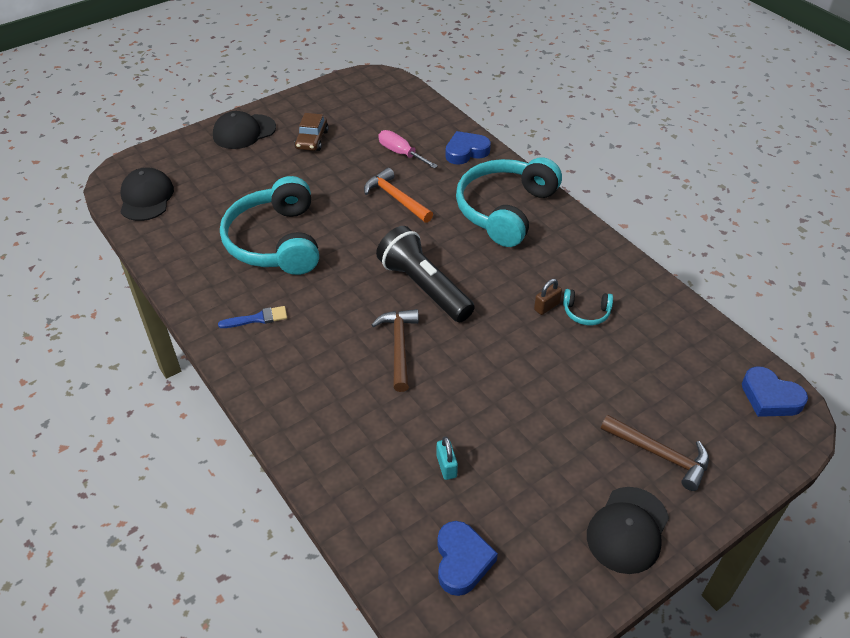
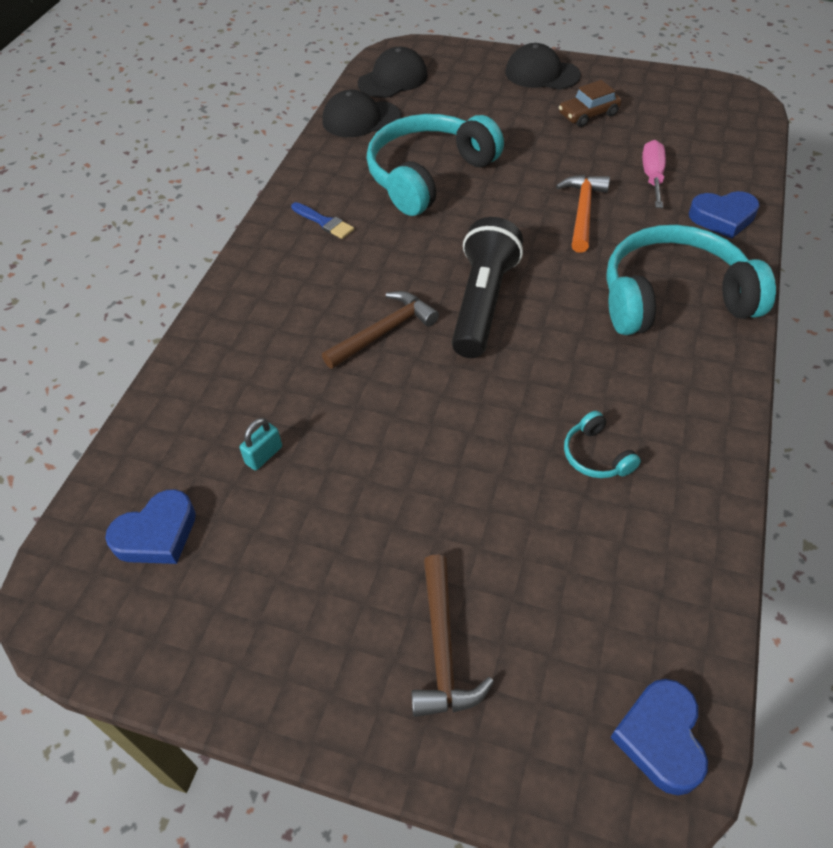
camera: 55 degrees right, 5 degrees up
(466, 151) = (723, 218): blue heart -> blue heart turned 150 degrees clockwise
(546, 306) = (565, 415): brown padlock -> none
(628, 530) = (303, 670): black cap -> black cap (361, 119)

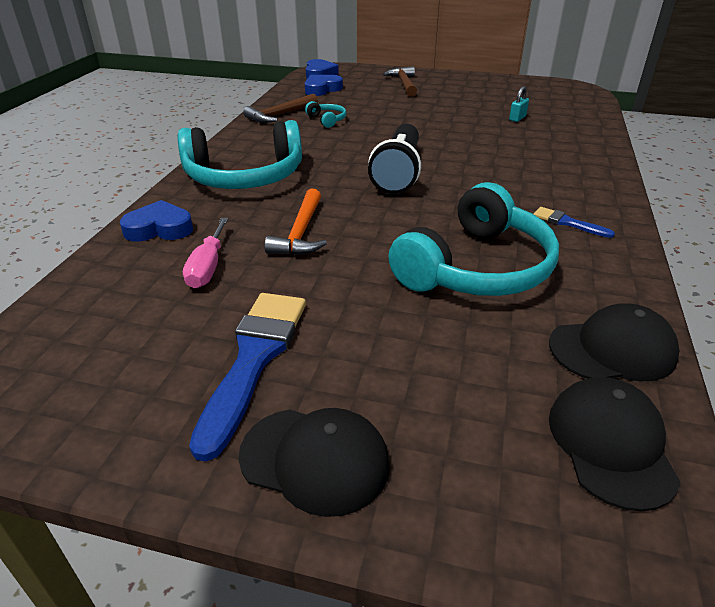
camera: 175 degrees right, 15 degrees down
(157, 534) = (552, 100): blue heart -> blue heart (322, 89)
(384, 332) = (470, 159): brown hammer -> brown hammer (280, 115)
(393, 79) = (610, 444): black cap -> black cap turned 135 degrees clockwise
(588, 114) = (254, 358): brown car -> blue brush

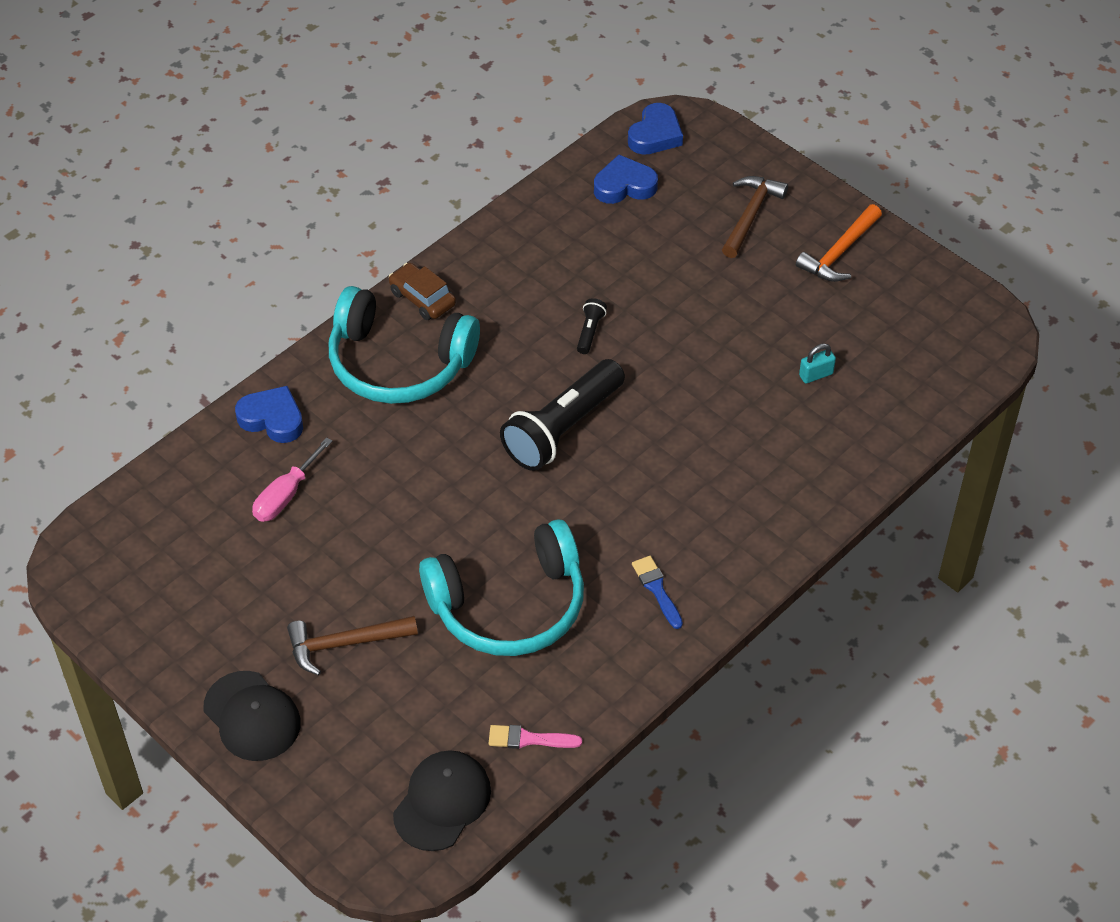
camera: 30 degrees right, 15 degrees up
(235, 148) = (422, 298): none -> brown car
(254, 358) = (264, 616): blue brush -> none
(280, 115) = (522, 238): brown hammer -> brown hammer (345, 644)
(301, 233) = (393, 484): orange hammer -> orange hammer (839, 252)
(327, 120) = (570, 276): turquoise headphones -> none
(365, 135) = (590, 331): none -> black flashlight
(612, 349) = (529, 739): black cap -> pink brush

